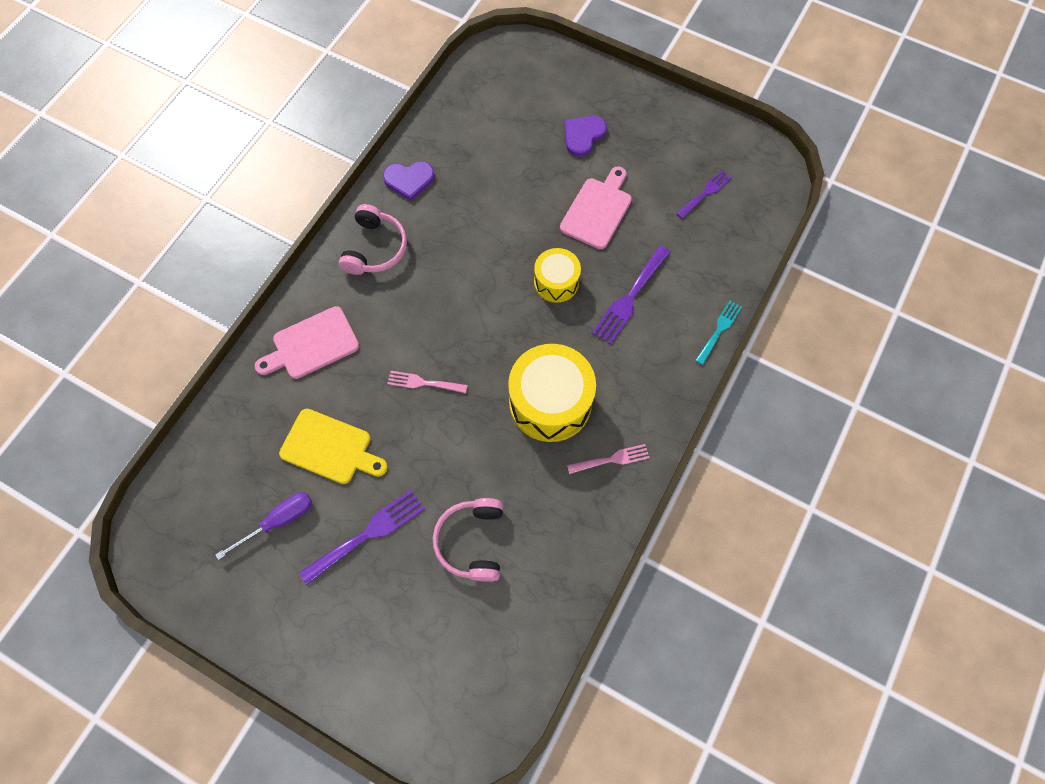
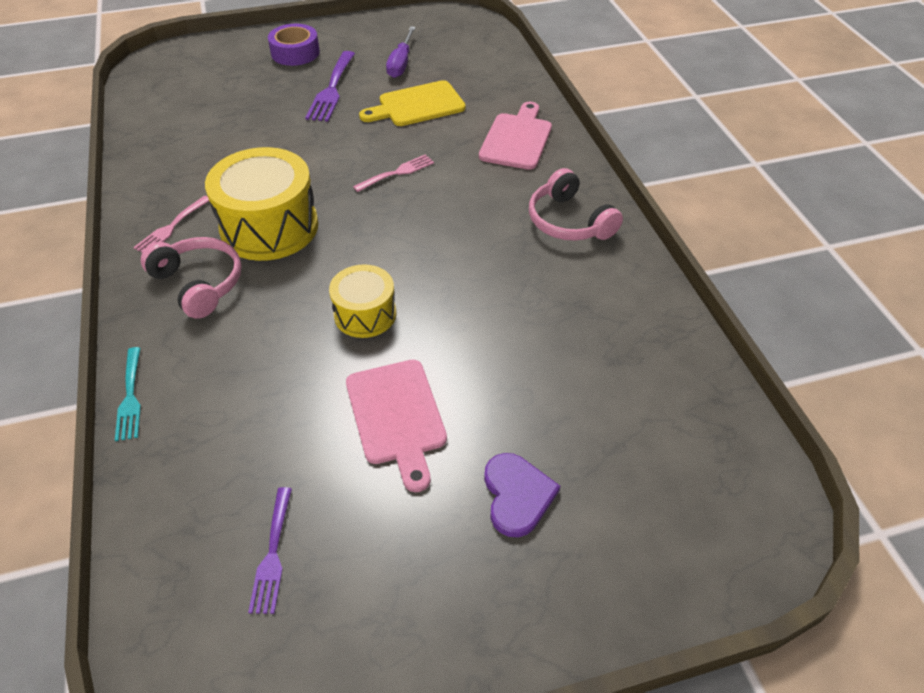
camera: 135 degrees right, 20 degrees down
(341, 629) = (295, 53): none -> purple tape
(409, 180) = (628, 292): purple heart -> none
(472, 541) = (248, 125): pink headphones -> pink headphones (199, 284)
(630, 298) = (268, 355): purple fork -> none

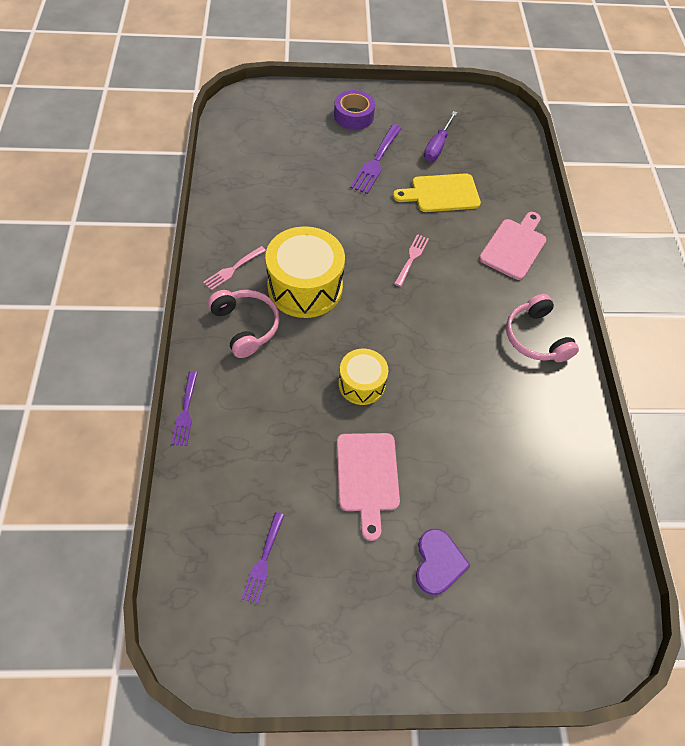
camera: 10 degrees right, 10 degrees up
(130, 397) = (185, 412): turquoise fork -> purple fork
(397, 173) = (411, 258): pink fork -> pink fork turned 45 degrees counterclockwise

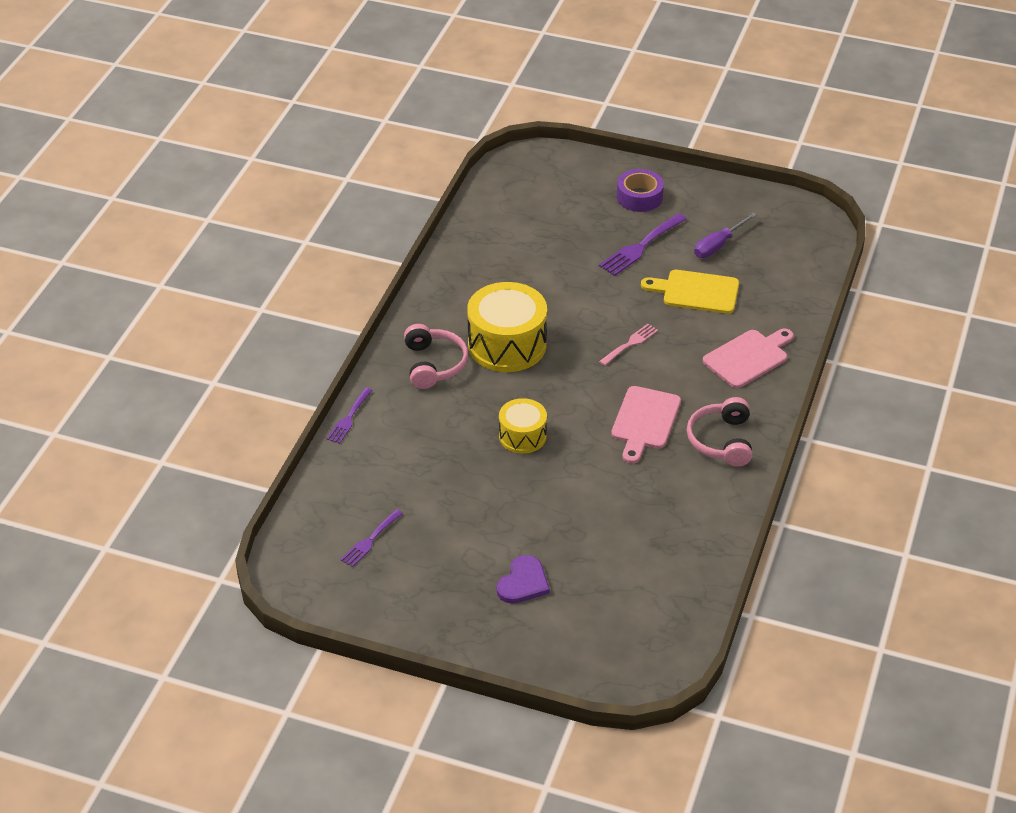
camera: 25 degrees right, 15 degrees down
(233, 269) = (442, 314): pink fork -> none
(367, 477) = (491, 507): pink cutting board -> pink cutting board (645, 421)

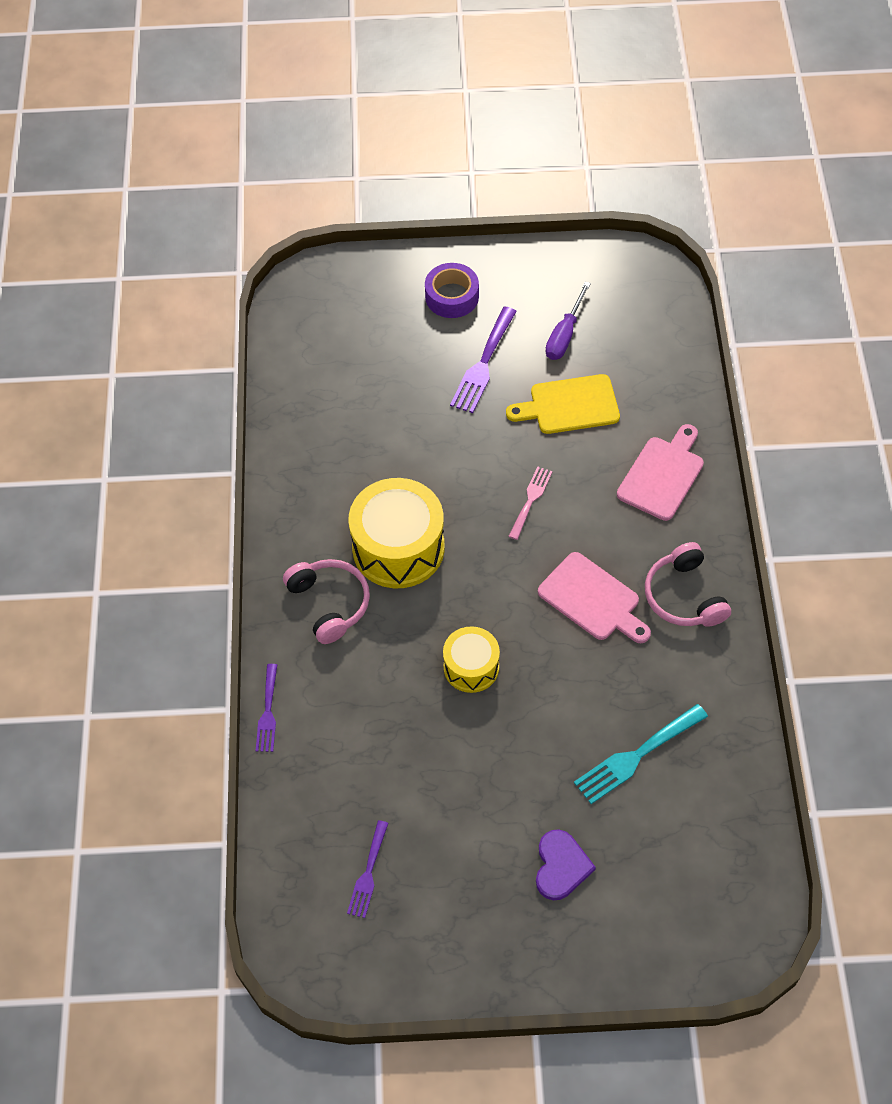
camera: 20 degrees left, 15 degrees up
(623, 531) = (636, 756): none -> turquoise fork
(645, 421) = (592, 599): pink cutting board -> pink cutting board turned 45 degrees counterclockwise

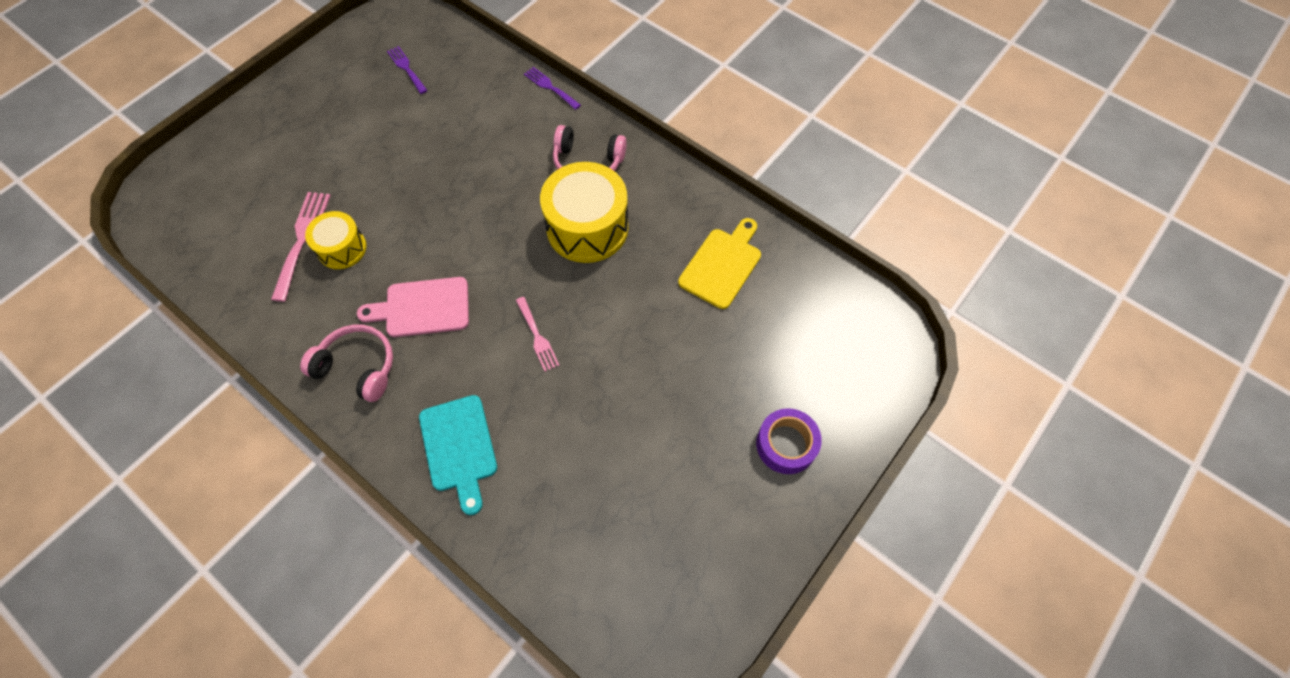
camera: 130 degrees right, 5 degrees up
(471, 667) = (460, 202): yellow drum -> yellow drum (342, 248)
(483, 364) = (691, 409): purple fork -> none
(561, 866) = (298, 151): purple heart -> none
(564, 335) = (662, 500): purple screwdriver -> none
(569, 405) = (589, 438): yellow cutting board -> yellow cutting board (722, 265)
(636, 756) = (302, 240): turquoise fork -> pink fork
(662, 475) = (459, 448): pink cutting board -> turquoise cutting board

